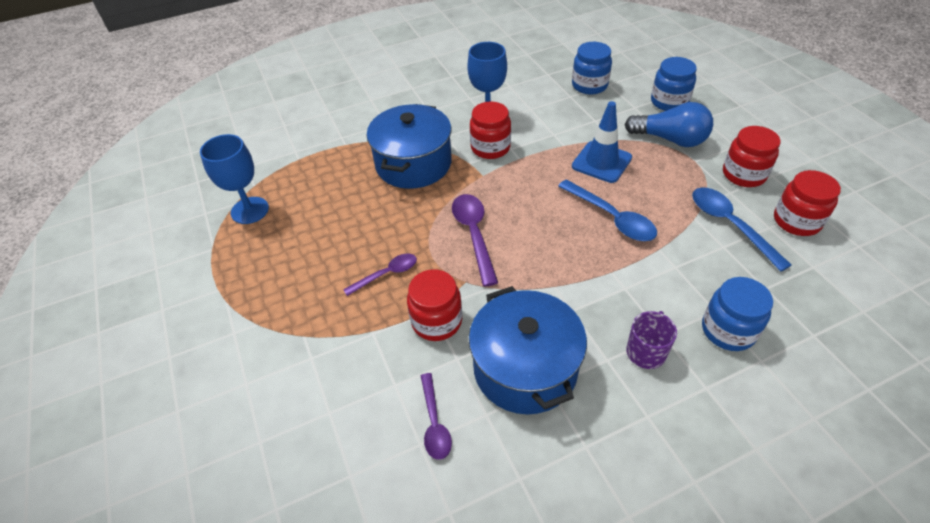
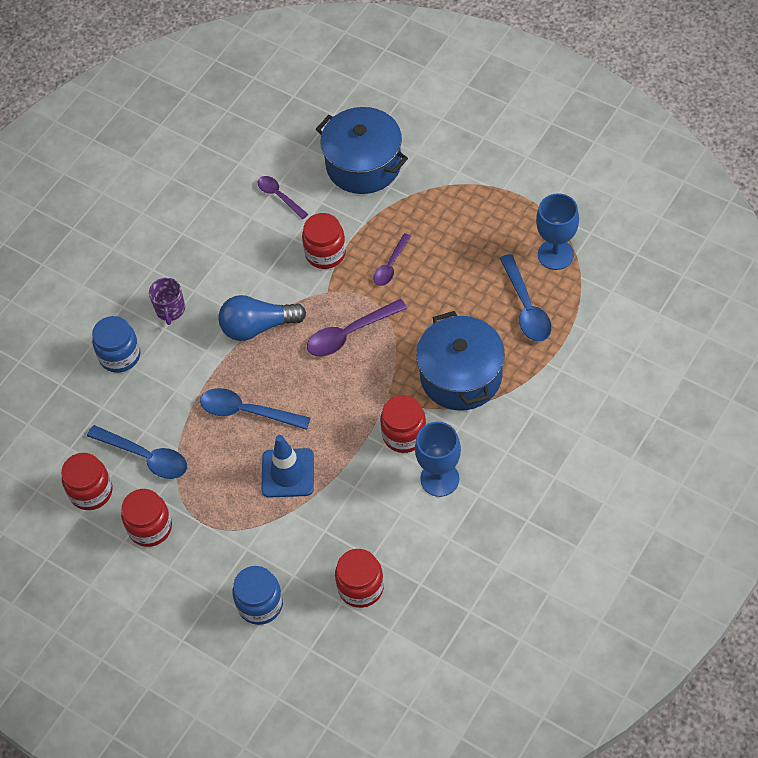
camera: 150 degrees right, 10 degrees up
(316, 185) = (526, 307): none -> blue spoon
(474, 235) = (350, 334): purple spoon -> purple spoon turned 105 degrees clockwise
(525, 368) = (244, 256): blue pot -> blue pot (363, 165)
(589, 85) = (361, 587): blue jar -> red jar
(670, 139) = (236, 541): blue light bulb -> blue light bulb (258, 327)

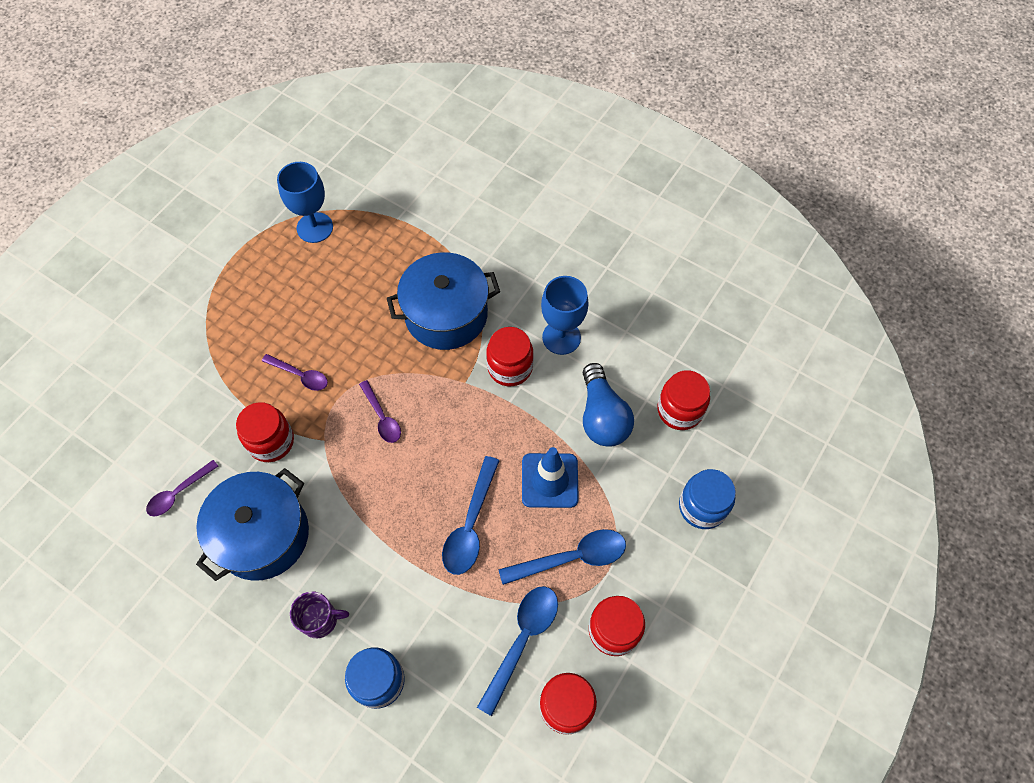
camera: 95 degrees left, 5 degrees up
(258, 327) = (359, 514): blue light bulb -> blue light bulb (602, 416)
(350, 334) = (382, 417): purple spoon -> purple spoon, size x0.64
(363, 165) = (156, 400): blue pot -> blue pot (263, 535)
(526, 307) = (372, 255): blue spoon -> blue spoon (571, 558)

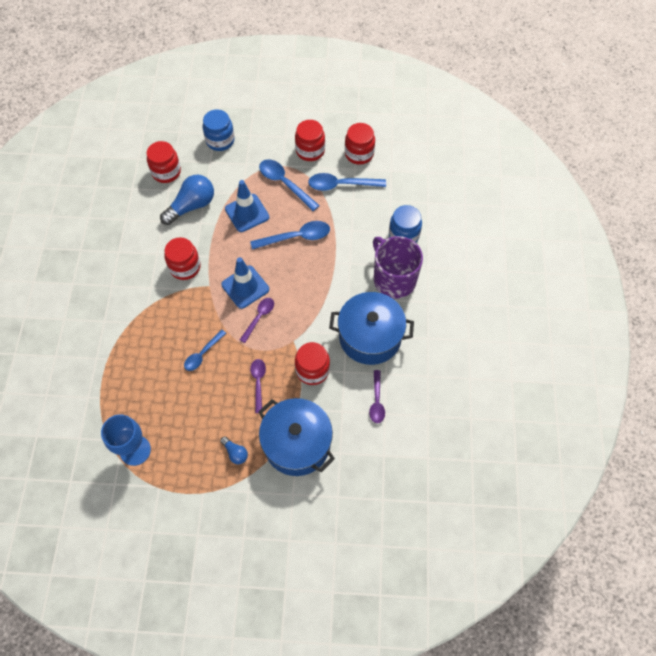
camera: 120 degrees left, 0 degrees up
(179, 493) = (377, 401): purple spoon -> purple spoon turned 75 degrees clockwise
(239, 315) = (235, 453): none -> blue light bulb
(320, 619) = (393, 279): purple mug -> purple mug, size x1.86
(377, 335) = (203, 354): none -> blue spoon
(436, 422) = (245, 287): none -> blue traffic cone
(446, 315) = (165, 322): blue pot -> blue pot (297, 443)
(561, 337) = (148, 250): blue goblet -> none

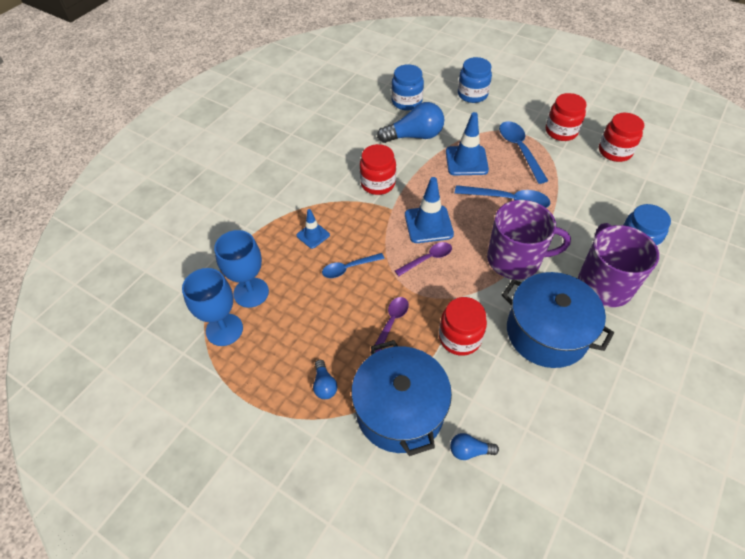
camera: 30 degrees right, 10 degrees down
(137, 411) = (251, 292): none -> blue goblet
(158, 339) = (313, 235): none -> blue traffic cone
(166, 172) = (406, 102): red jar -> blue jar
(324, 288) = (515, 260): none -> purple mug
(341, 185) = (581, 172): blue spoon -> none
(355, 446) = (469, 450): none -> blue light bulb
(377, 401) = (522, 409): purple spoon -> none

